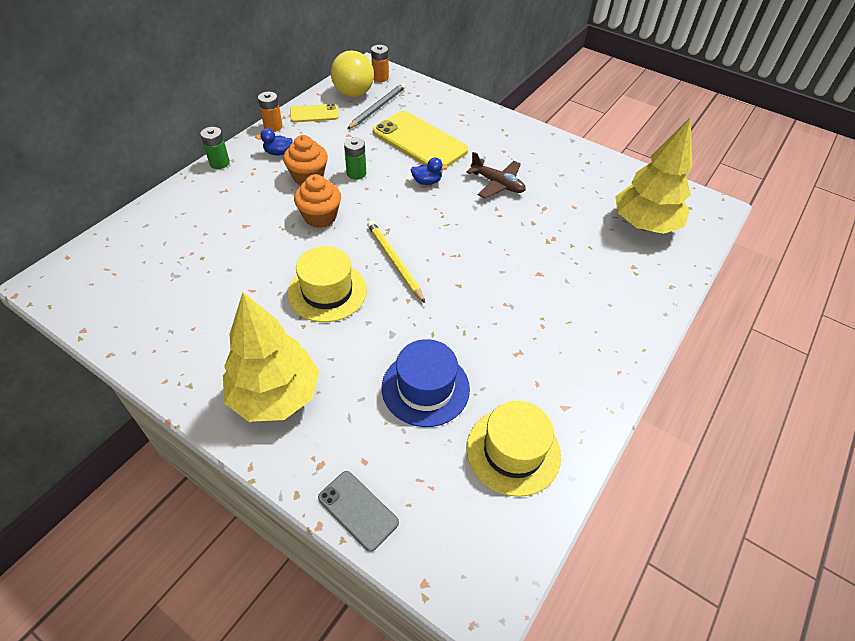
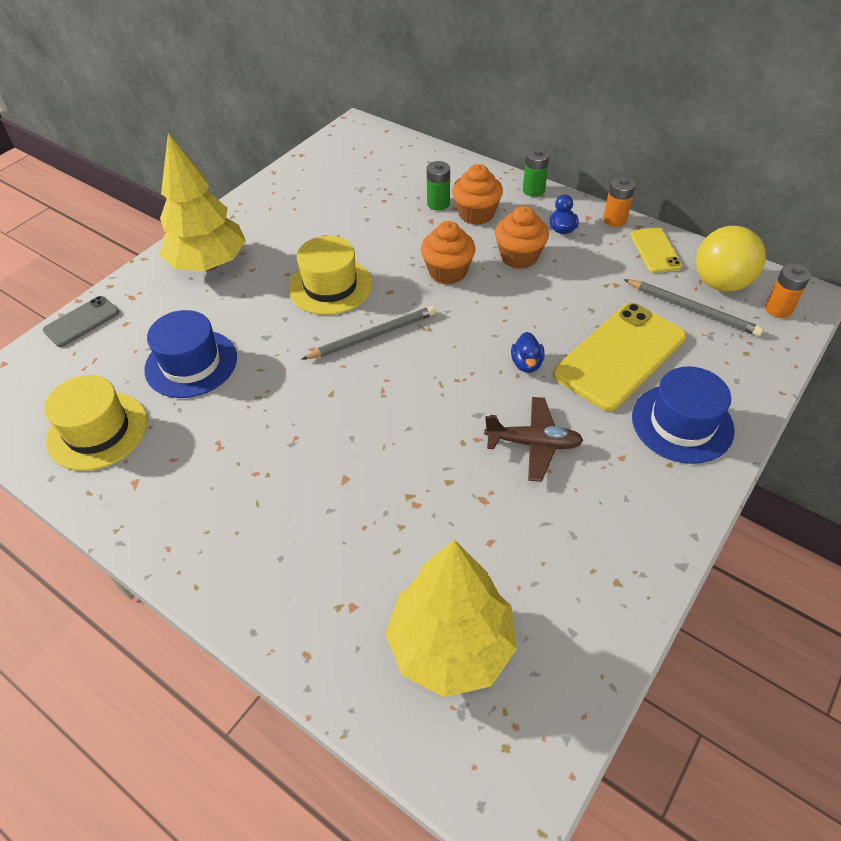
camera: 95 degrees right, 0 degrees up
(244, 197) = (476, 214): none -> orange cupcake
(356, 173) = (533, 296): green battery -> green battery (438, 203)
(394, 262) = (373, 336): yellow pencil -> grey pencil
(475, 126) = (682, 423): none -> blue hat
(497, 184) = (533, 444): brown plane -> brown plane turned 120 degrees counterclockwise

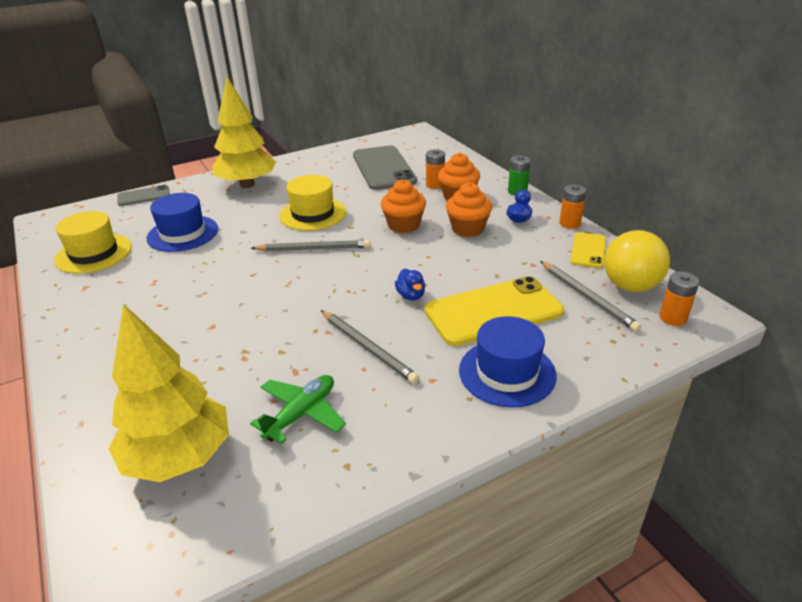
camera: 25 degrees right, 15 degrees down
(360, 194) = (383, 168): none -> grey phone
(438, 203) = (435, 185): green battery -> orange battery
(526, 364) = (411, 295): blue duck -> blue duck turned 45 degrees counterclockwise
(530, 545) = (301, 414): none -> green plane
(533, 444) = (368, 348): brown plane -> grey pencil

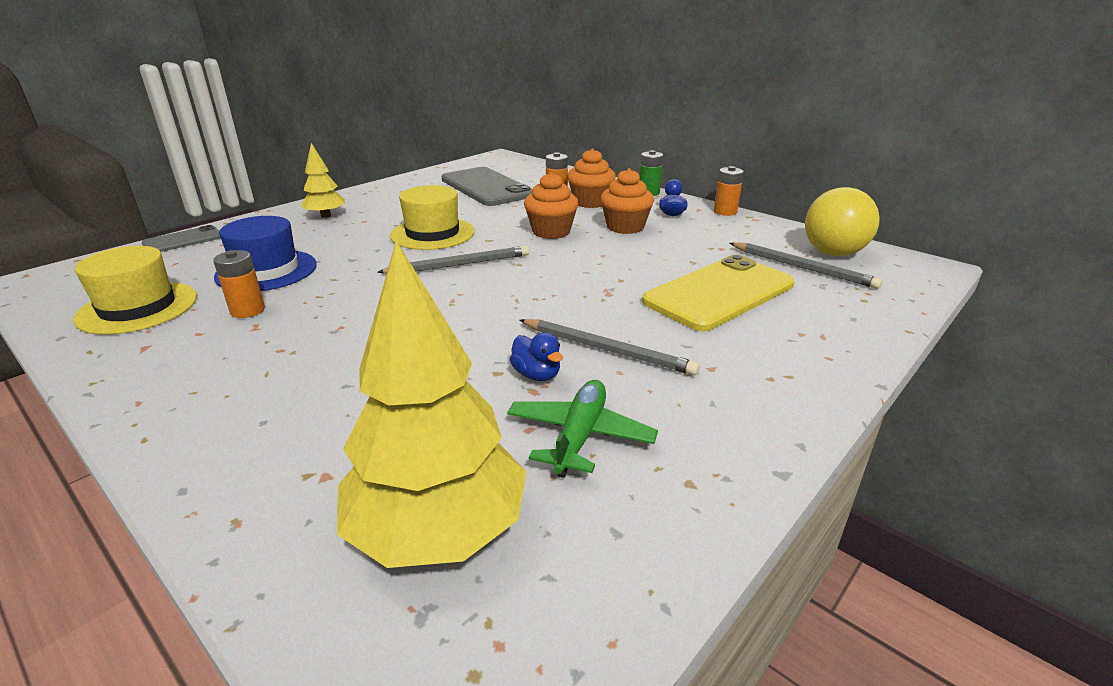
camera: 20 degrees left, 5 degrees down
(247, 184) = (326, 216): yellow tree -> yellow tree, size x0.53
(411, 295) = (614, 292): blue duck -> blue duck (536, 375)
(507, 372) = (787, 346): blue hat -> none
(588, 250) = (764, 230): yellow phone -> none
(673, 318) = (898, 272): orange battery -> orange battery (247, 310)

